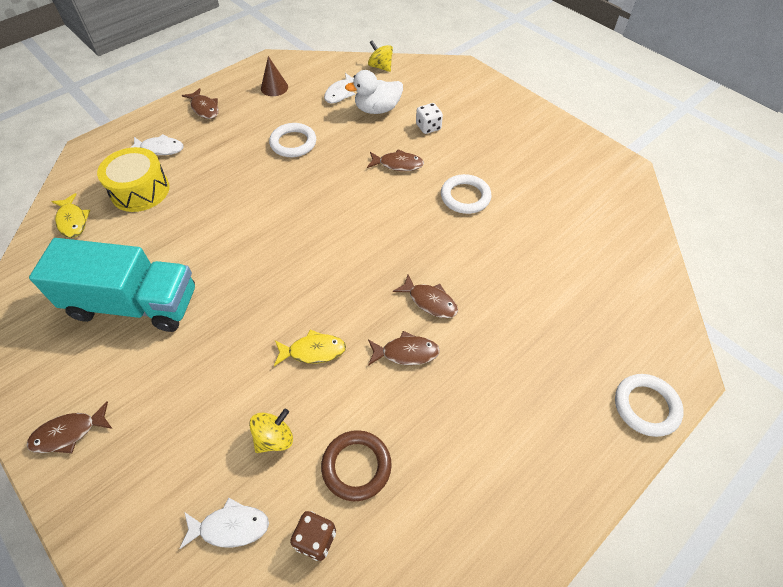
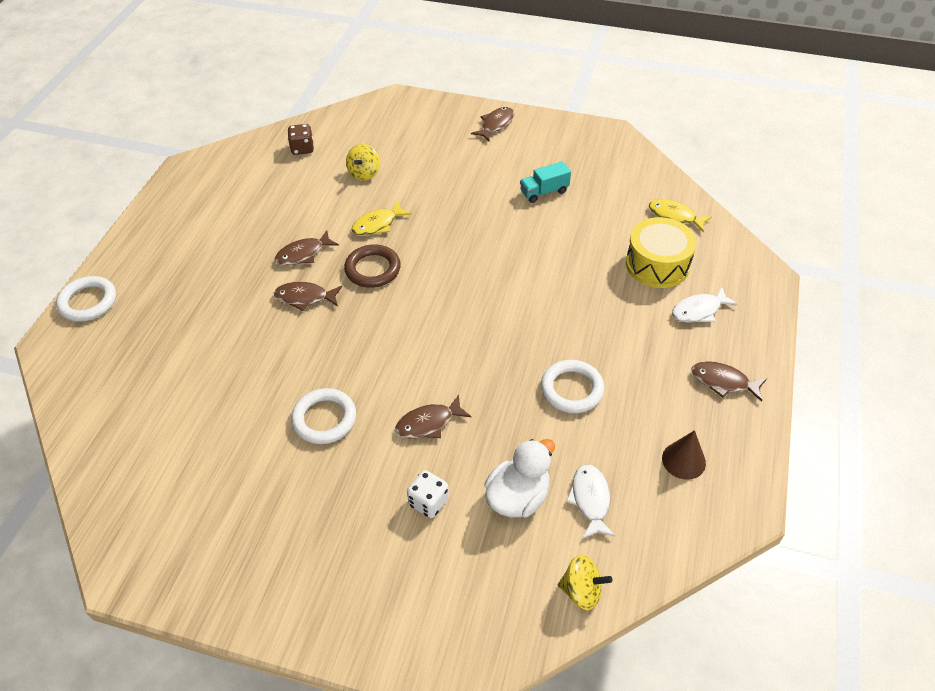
camera: 150 degrees right, 5 degrees down
(134, 304) = (544, 192): turquoise truck -> turquoise truck, size x0.42
(230, 527) = (357, 134): white fish -> none
(356, 466) = (299, 183): brown ring -> brown ring (373, 269)

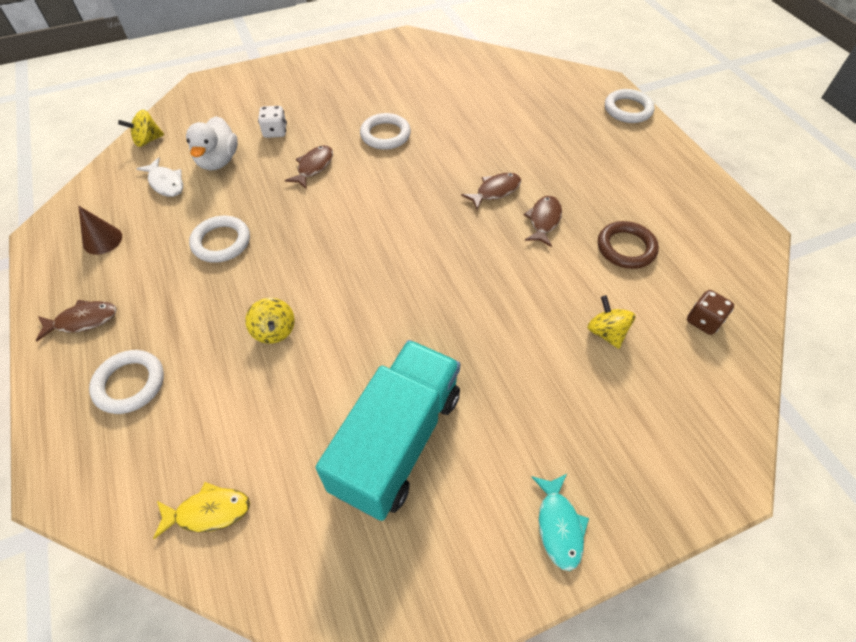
camera: 140 degrees right, 5 degrees up
(373, 269) = (473, 242): brown ring -> brown ring (626, 248)
(378, 224) = (521, 284): yellow fish -> none
(496, 125) = (559, 526): brown fish -> turquoise fish
(544, 192) = (397, 441): turquoise truck -> turquoise truck, size x2.36
(574, 290) = (274, 331): none -> yellow spinning top
(657, 264) = (200, 417): yellow drum -> none
(699, 311) = (130, 384): white fish -> white ring

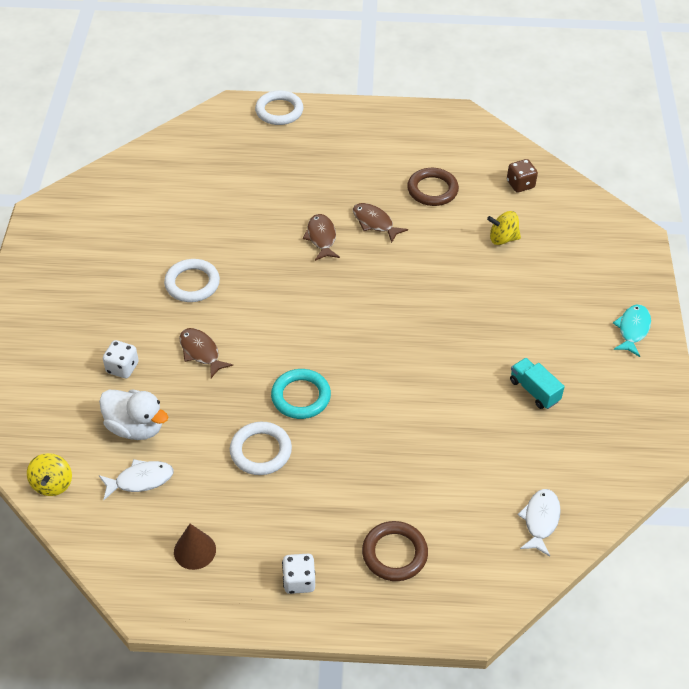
camera: 65 degrees left, 5 degrees down
(83, 320) = (299, 581): brown fish -> white dice
(130, 384) = (394, 553): white ring -> brown ring
(208, 512) = (540, 520): yellow fish -> white fish
(274, 331) = (392, 437): yellow spinning top -> none
(295, 246) = (301, 397): none -> turquoise ring
(397, 441) = (534, 391): turquoise truck -> turquoise truck, size x0.42
(559, 526) = (632, 329): turquoise fish -> turquoise fish turned 90 degrees counterclockwise

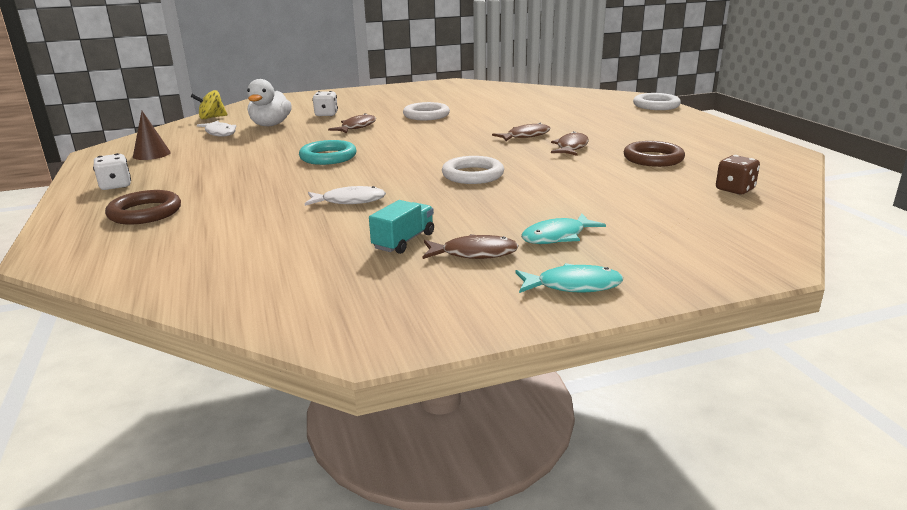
camera: 70 degrees right, 25 degrees down
(261, 451) = (260, 155): white ring -> white ring (472, 175)
(502, 238) = (631, 194): yellow spinning top -> none
(540, 520) = (194, 272): white fish -> white fish (349, 201)
(560, 308) = (557, 236): none -> turquoise fish
(570, 359) = (474, 253): none -> brown fish

